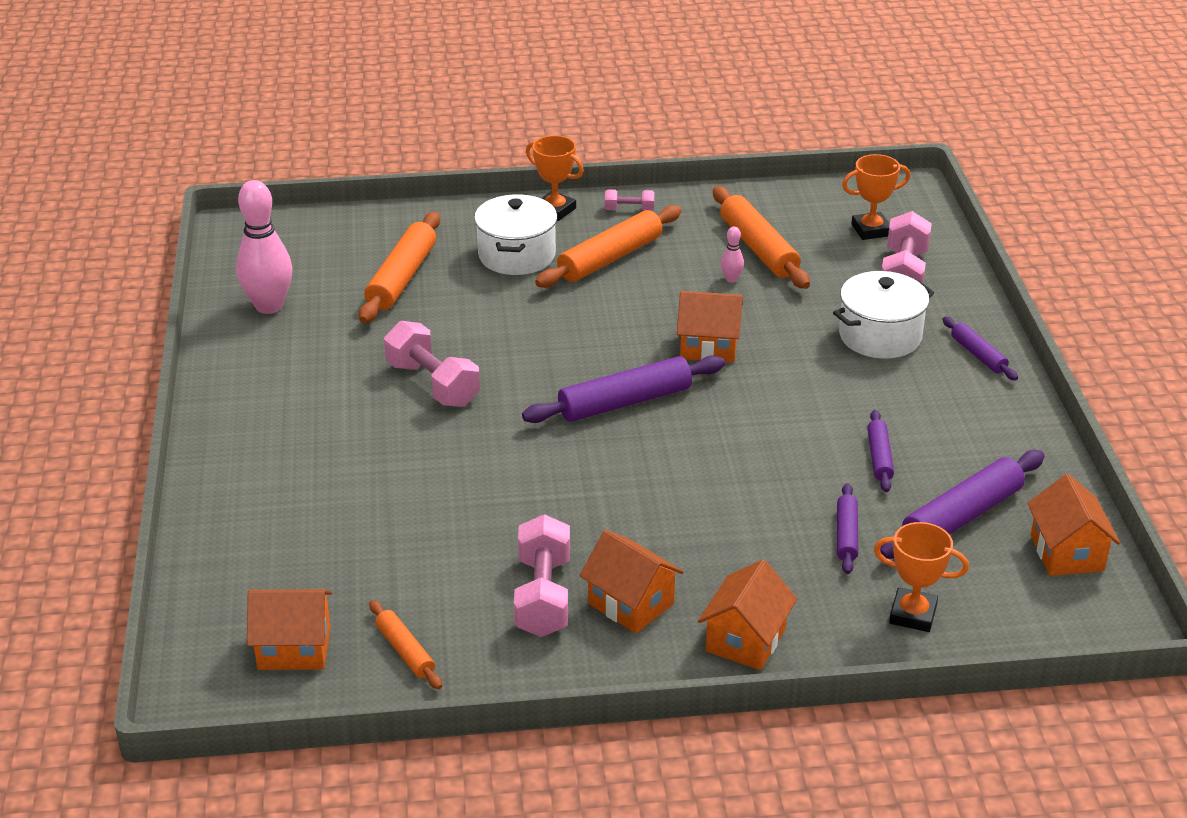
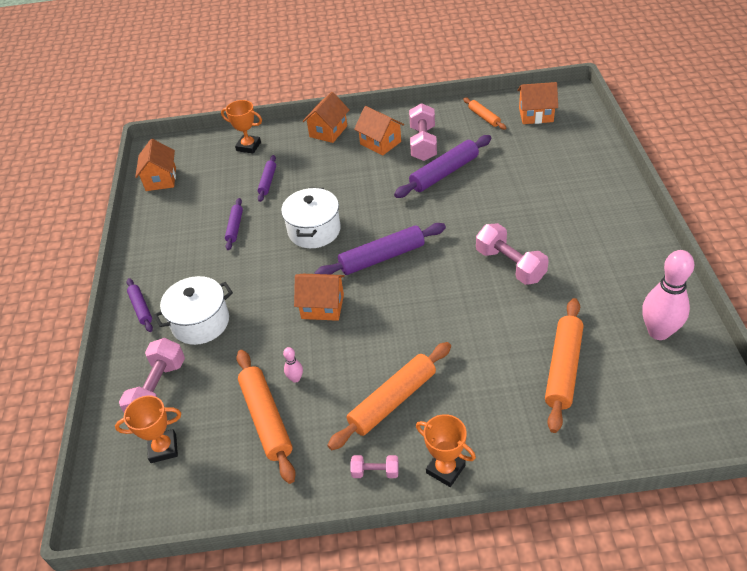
camera: 175 degrees left, 10 degrees up
(517, 255) = (472, 401): white pot -> white pot (314, 230)
(962, 516) = (204, 195): purple rolling pin -> purple rolling pin (444, 173)

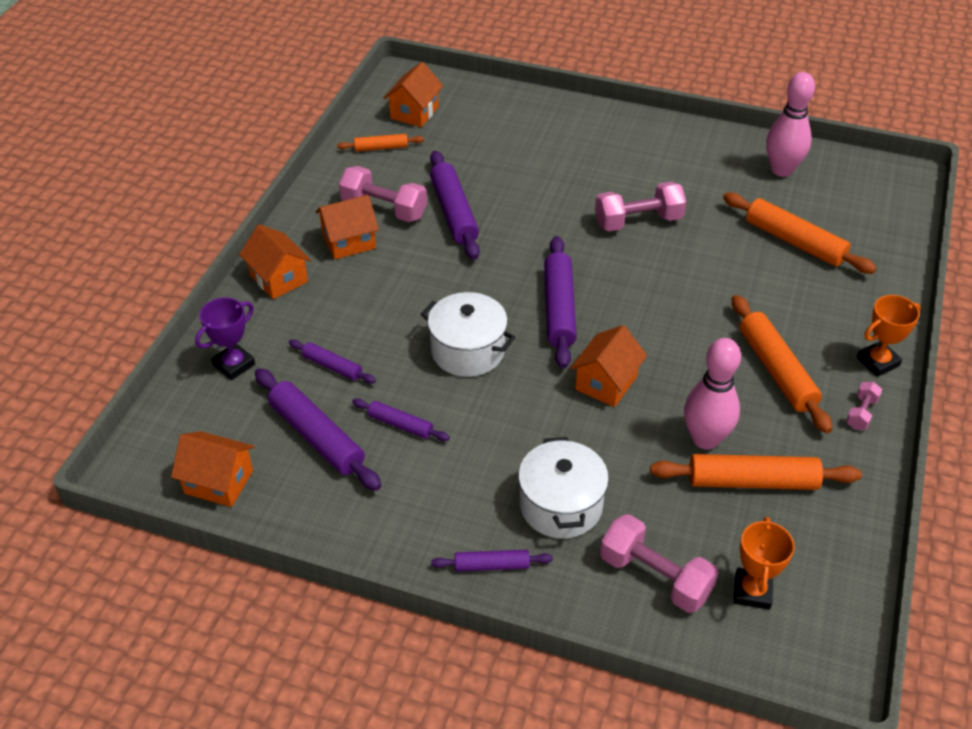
camera: 70 degrees left, 0 degrees up
(209, 199) = (316, 436): none -> purple rolling pin
(248, 146) = (234, 364): orange trophy -> purple trophy
(295, 378) = (705, 439): pink bowling pin -> pink bowling pin, size x2.30

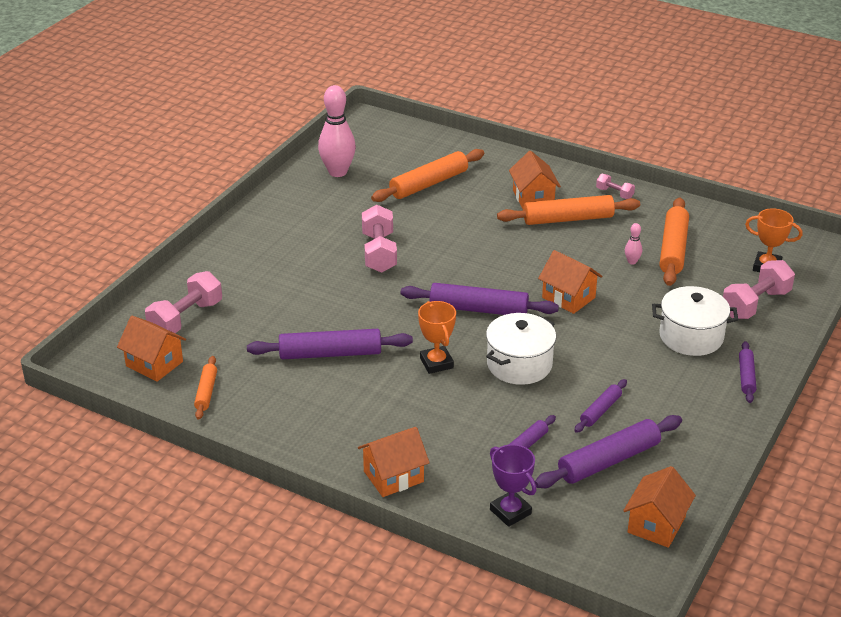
camera: 80 degrees left, 10 degrees down
(349, 242) = (352, 425): orange house -> orange house (533, 198)
(384, 209) = (308, 398): pink dumbbell -> pink dumbbell (185, 318)
(705, 439) = (632, 262): pink bowling pin -> pink bowling pin, size x0.43
(878, 362) = (566, 176): orange trophy -> orange trophy (436, 363)

